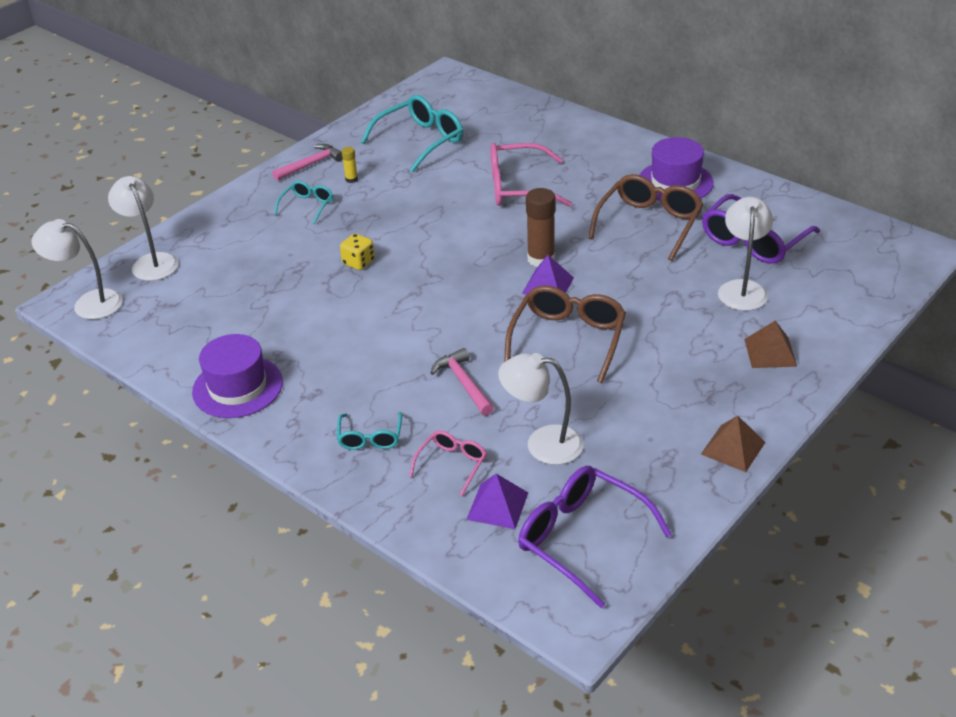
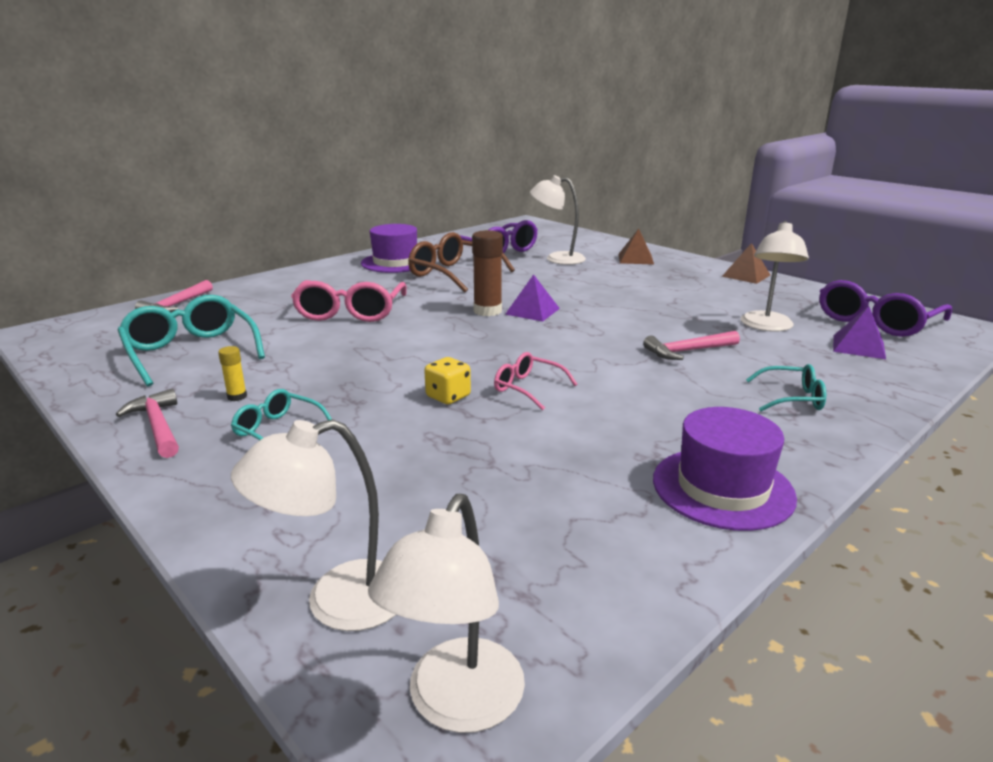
camera: 85 degrees left, 15 degrees down
(452, 465) = (814, 361): pink glasses -> pink glasses (528, 388)
(513, 105) = (176, 305): none -> pink hammer
(568, 339) = (618, 309): brown glasses -> none

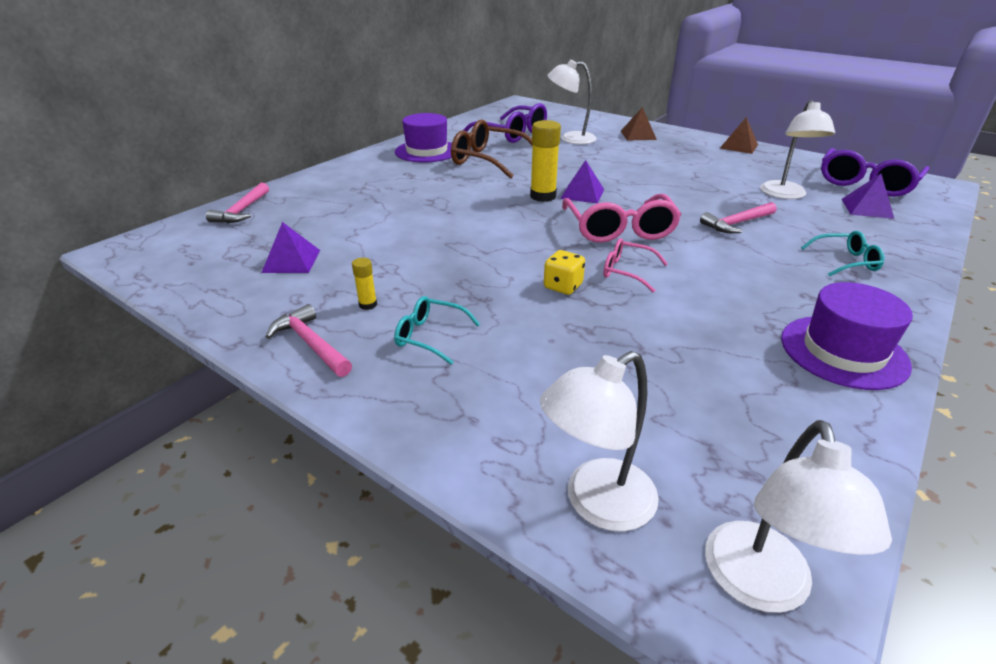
camera: 10 degrees left, 10 degrees up
(191, 352) = (291, 261): turquoise glasses -> purple pyramid
(350, 312) = (418, 206): pink glasses -> pink glasses (619, 229)
(487, 311) = (543, 196): brown glue stick -> yellow glue stick

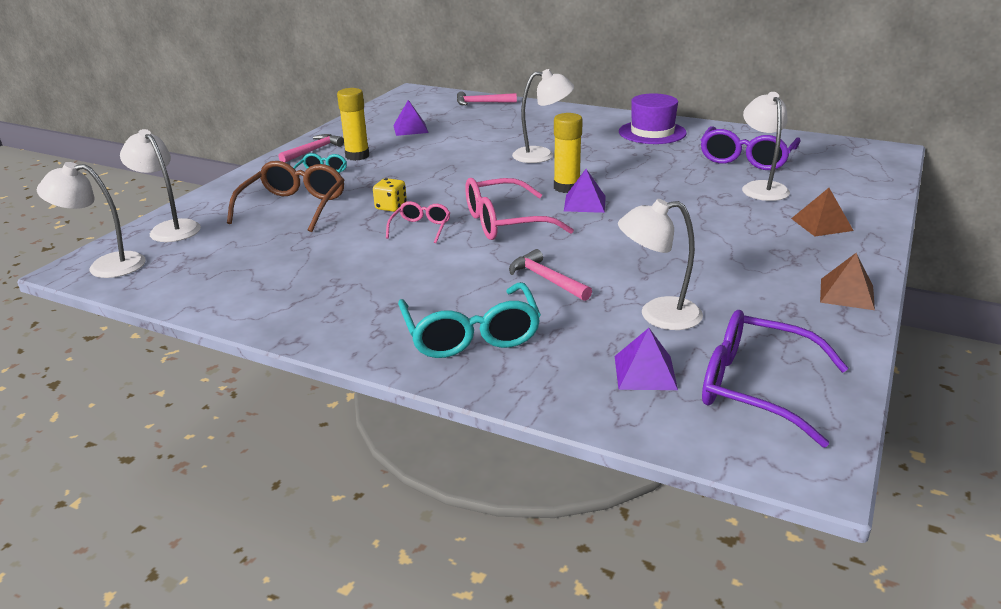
camera: 80 degrees right, 5 degrees down
(368, 305) = (357, 156): yellow glue stick -> yellow glue stick, size x2.00
(451, 197) = (542, 155): none -> white lamp
(488, 160) = (648, 158): brown glasses -> brown glasses (293, 207)
(843, 351) = (301, 312): purple hat -> none
(845, 261) = (471, 334): turquoise glasses -> turquoise glasses, size x1.83

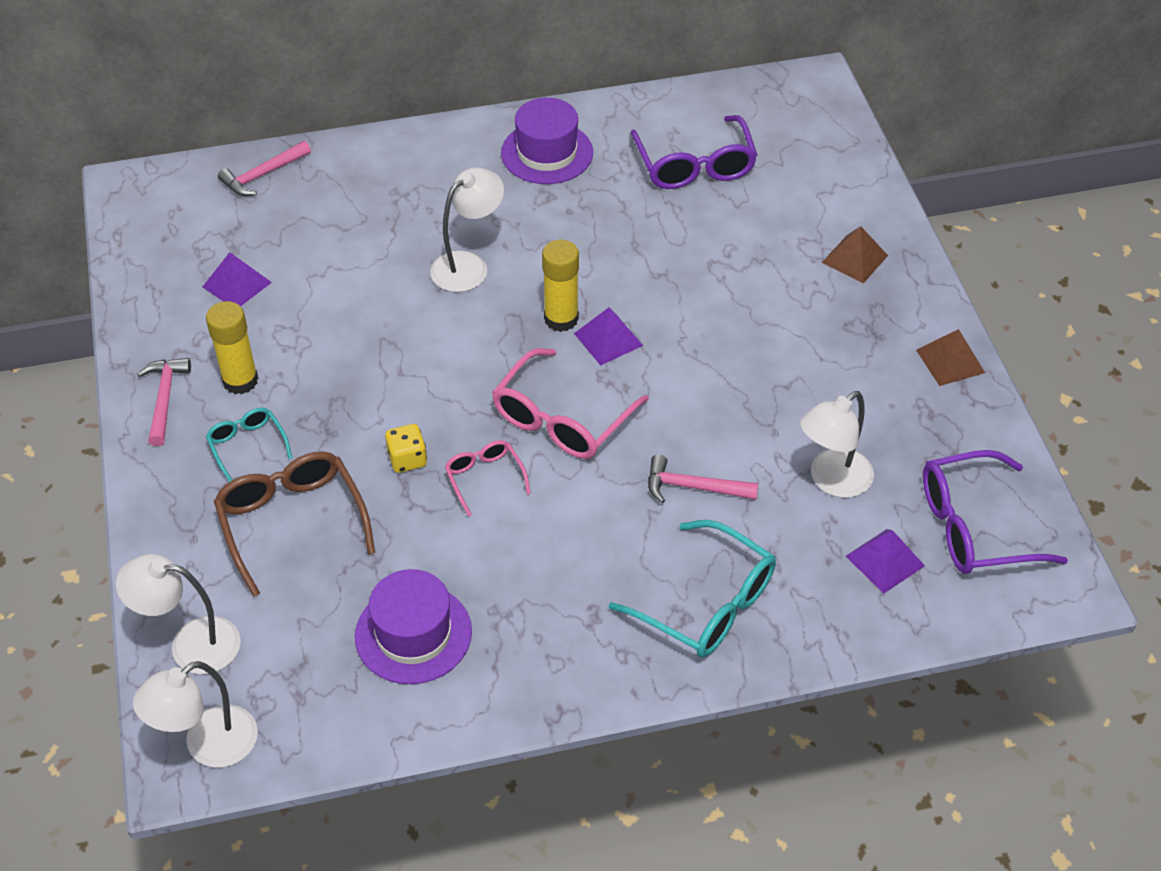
camera: 40 degrees left, 20 degrees up
(276, 270) = (413, 634): none -> purple hat
(761, 187) = (753, 218): white lamp -> none

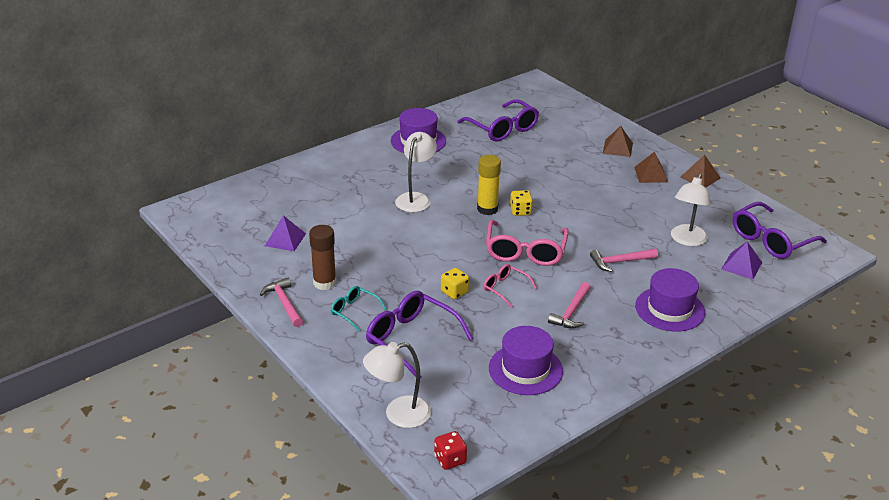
camera: 25 degrees left, 15 degrees down
(208, 746) = (450, 459): white lamp -> red dice
(240, 381) = (324, 283): yellow glue stick -> brown glue stick
(263, 175) = (259, 186): pink hammer -> pink hammer (571, 312)
(292, 523) = (412, 339): brown glasses -> purple glasses
(608, 339) = (520, 211): purple pyramid -> yellow dice
(706, 603) = (670, 309): turquoise glasses -> purple hat
(870, 330) = (651, 174): none -> brown pyramid

